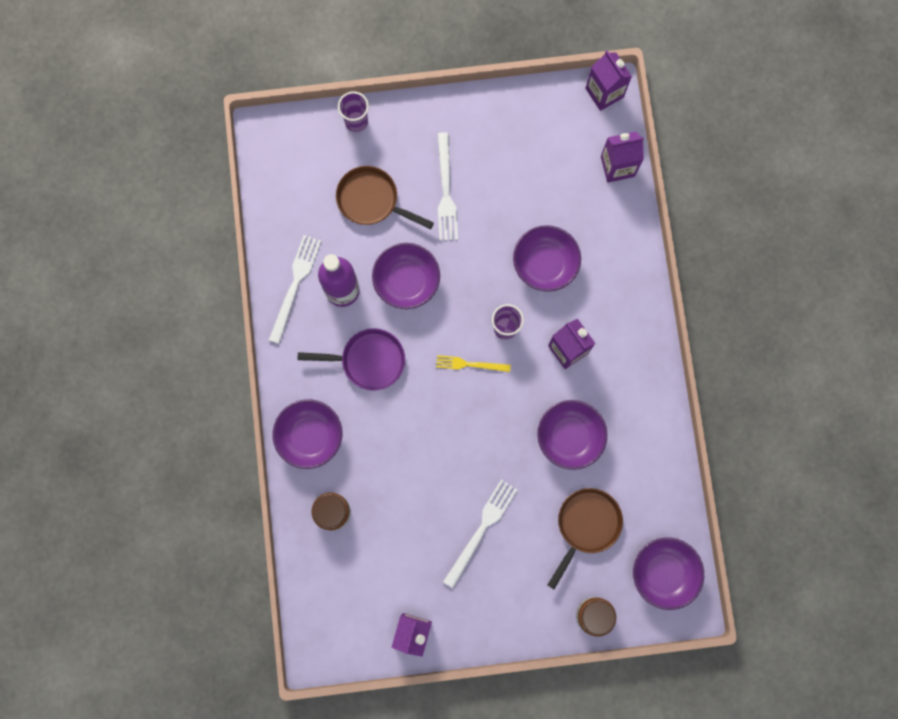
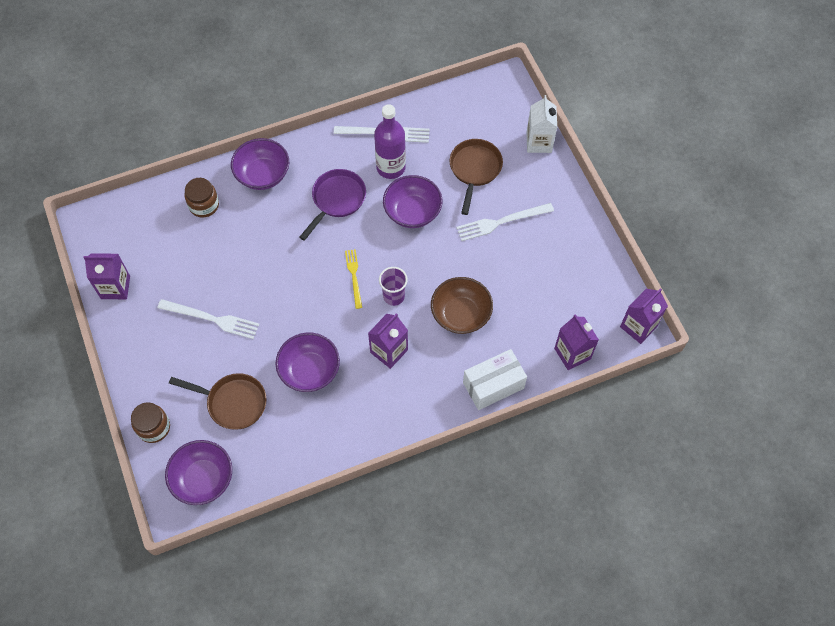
camera: 75 degrees right, 15 degrees down
(356, 122) = (539, 142): purple cup -> white carton
(368, 360) = (336, 200): purple pan -> purple pan turned 135 degrees counterclockwise
(545, 264) = (461, 314): purple bowl -> brown bowl
(632, 254) = (493, 385): none -> white box

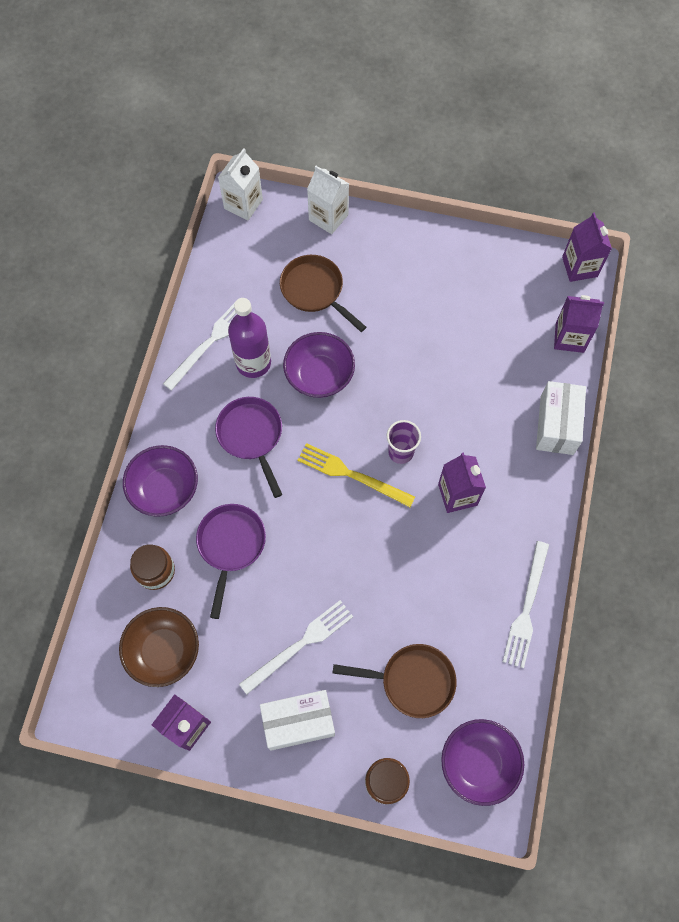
camera: 55 degrees left, 5 degrees up
(159, 350) = (298, 722): none -> white box
(233, 402) = (412, 681): brown pan -> brown pan turned 45 degrees clockwise
(251, 236) = (230, 546): none -> purple pan
(309, 370) = (427, 582): purple bowl -> none
(354, 276) = (351, 475): yellow fork -> yellow fork, size x1.54
(461, 314) = (463, 405): brown bowl -> brown bowl (164, 651)
(501, 222) = (390, 305): white fork -> white fork (526, 608)
(505, 86) = (243, 204): none -> white carton

